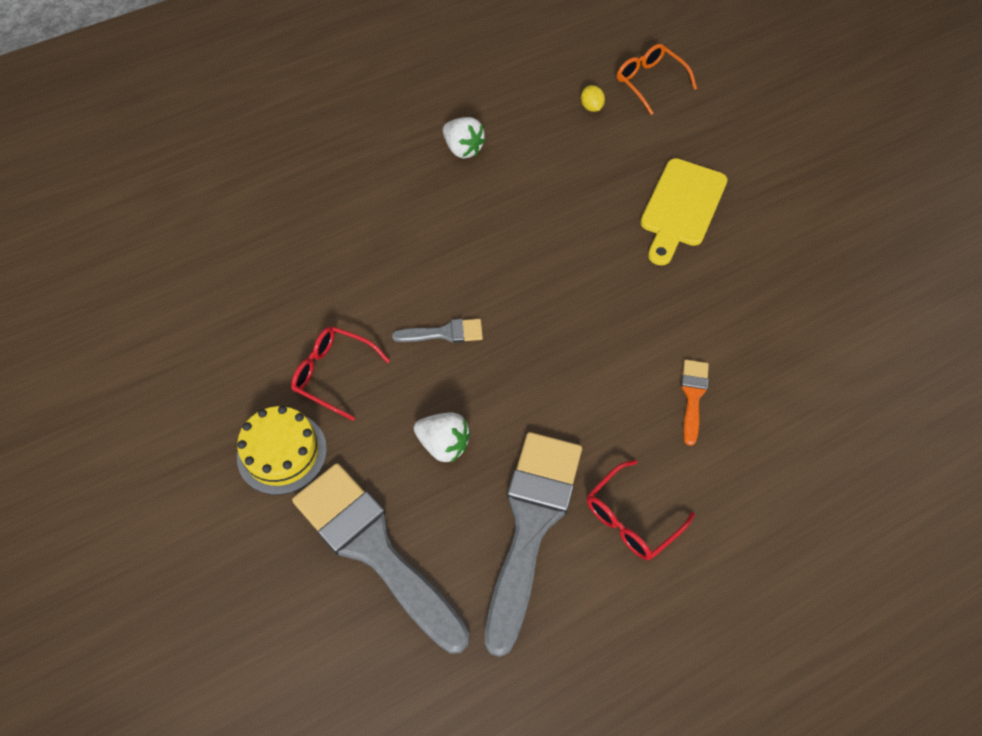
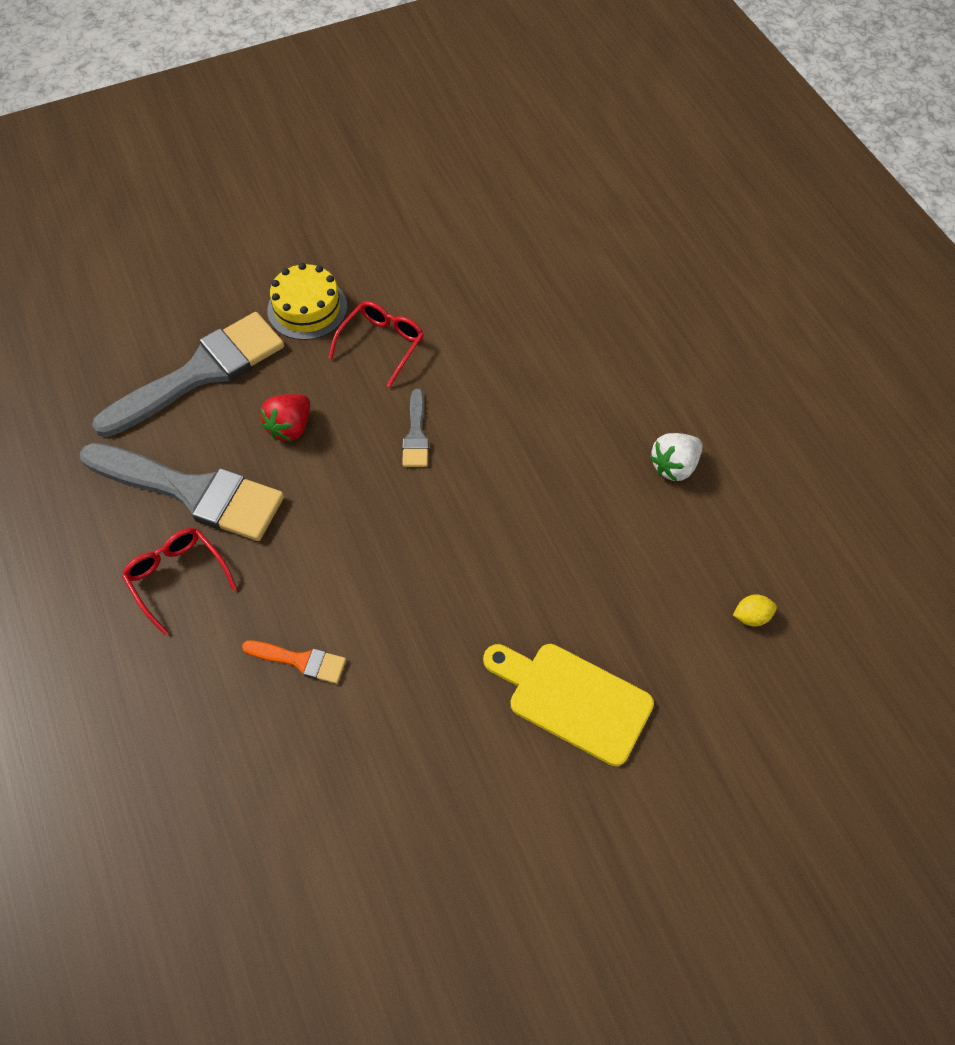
camera: 95 degrees right, 0 degrees up
(443, 444) = (290, 428): white strawberry -> red strawberry
(650, 82) = (805, 700): orange glasses -> none

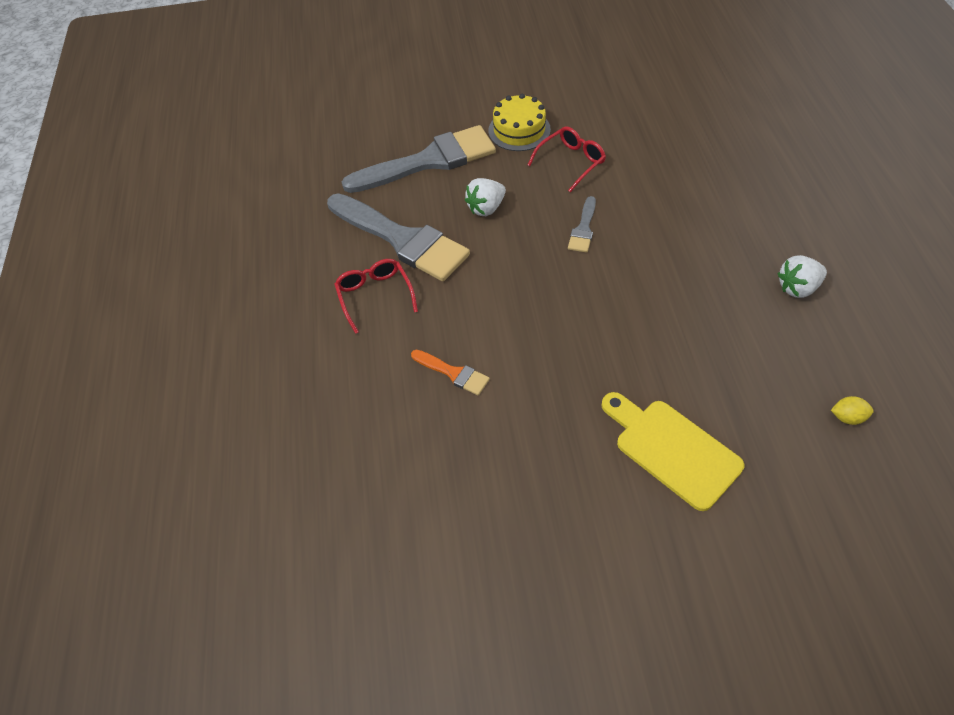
camera: 20 degrees right, 5 degrees down
(290, 428) = (486, 208): red strawberry -> white strawberry

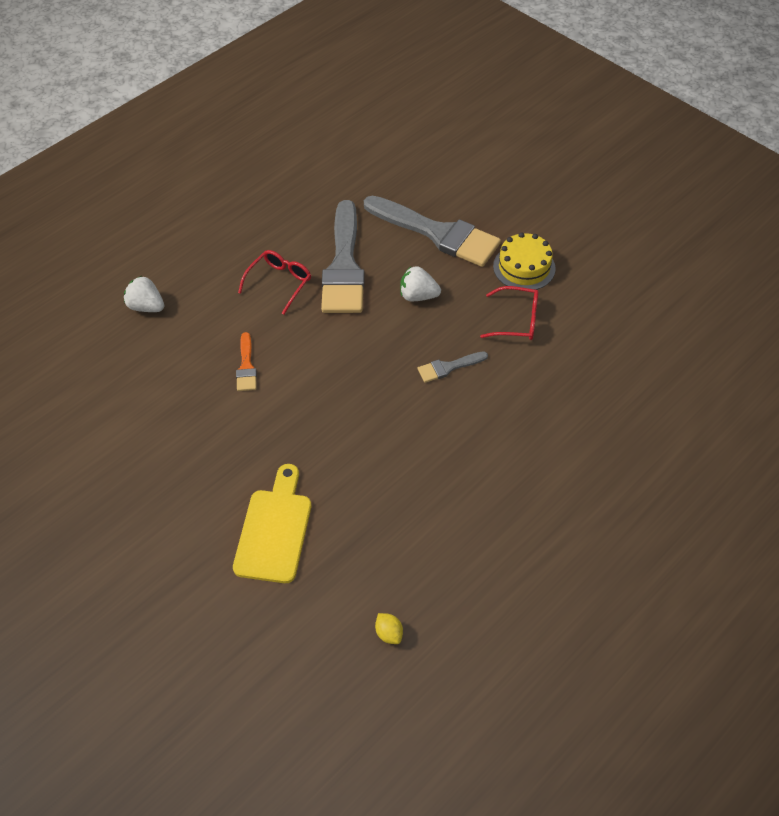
camera: 50 degrees right, 0 degrees up
(797, 288) = (504, 543): white strawberry -> white strawberry (146, 306)

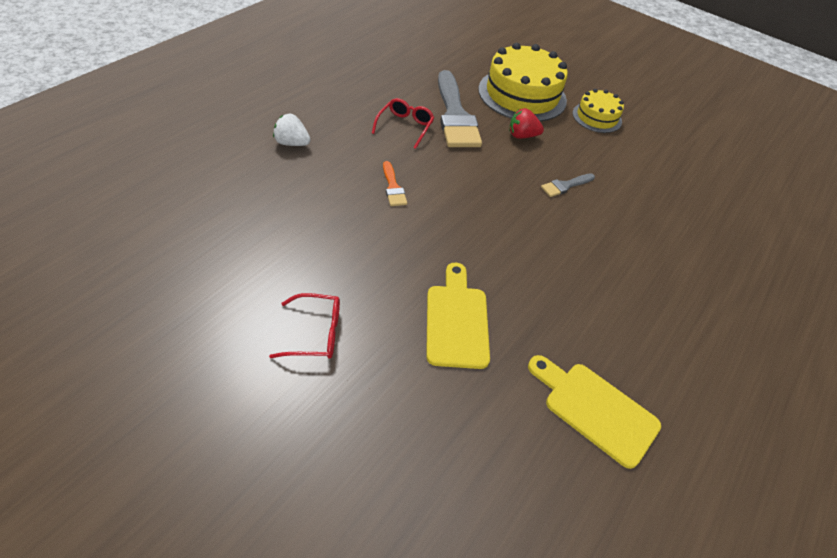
camera: 15 degrees left, 5 degrees down
(389, 633) = (595, 409): yellow lemon -> yellow cutting board
(418, 296) = (522, 136): white strawberry -> red strawberry
(437, 233) = (522, 95): grey brush -> yellow cake
(517, 320) = (606, 152): red glasses -> red glasses (315, 333)

